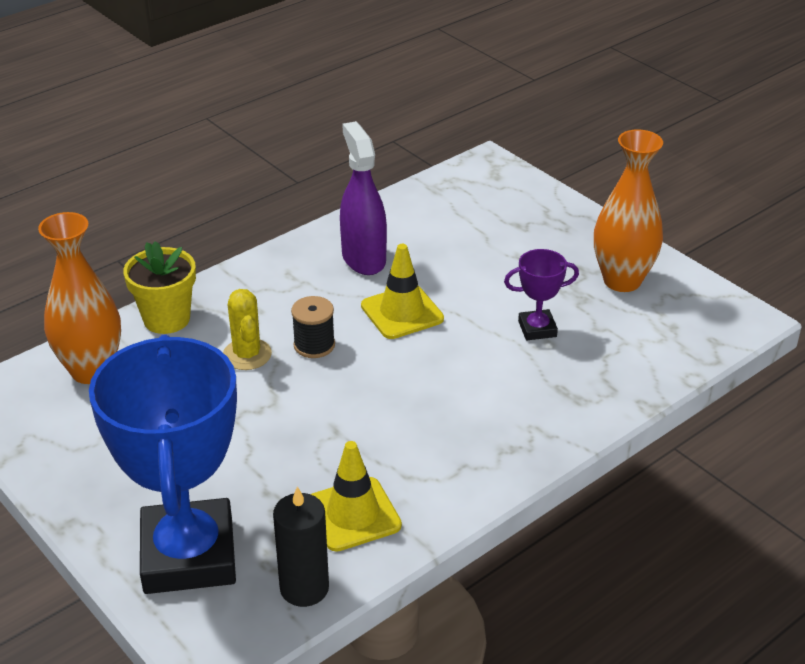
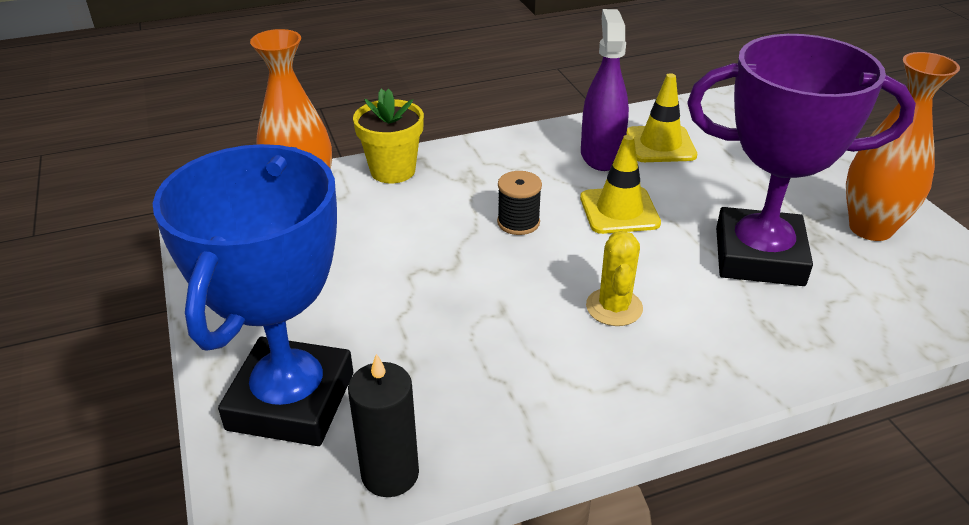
camera: 20 degrees right, 0 degrees up
(247, 354) = (450, 217): yellow cactus -> yellow cactus (614, 307)
(353, 514) = (481, 404): yellow traffic cone -> yellow traffic cone (660, 145)
(537, 329) = (759, 256): purple trophy -> purple trophy, size x2.32

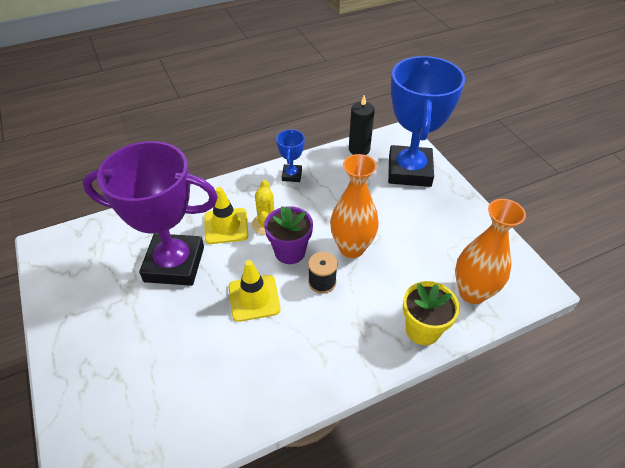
camera: 175 degrees right, 10 degrees up
(568, 262) = (290, 252): none -> purple flower pot
(568, 408) = (292, 175): none -> blue trophy
(601, 155) = (260, 363): purple spray bottle -> none
(660, 145) = (207, 383): yellow traffic cone -> yellow traffic cone (226, 226)
(870, 228) = (89, 293): orange vase -> orange vase (352, 248)

